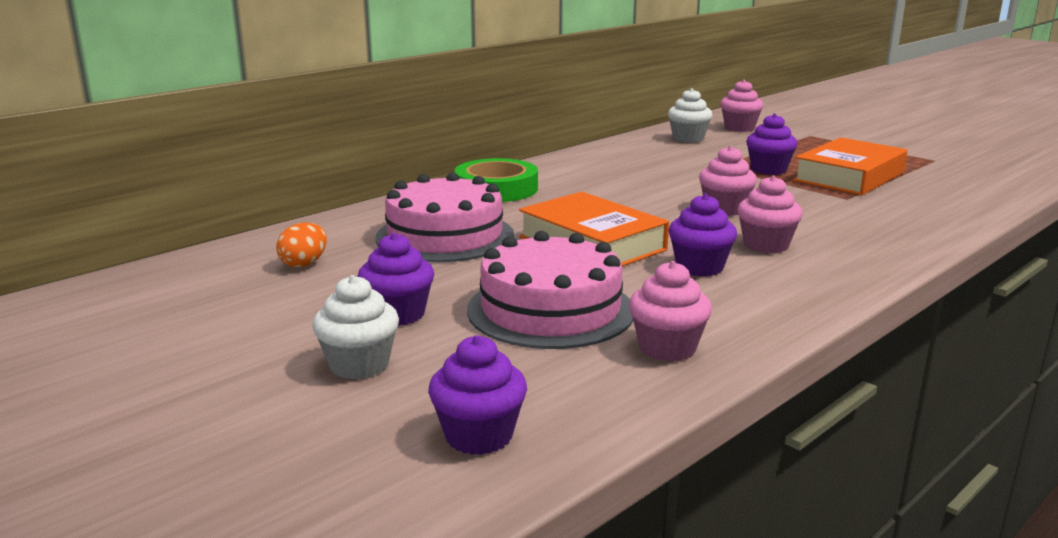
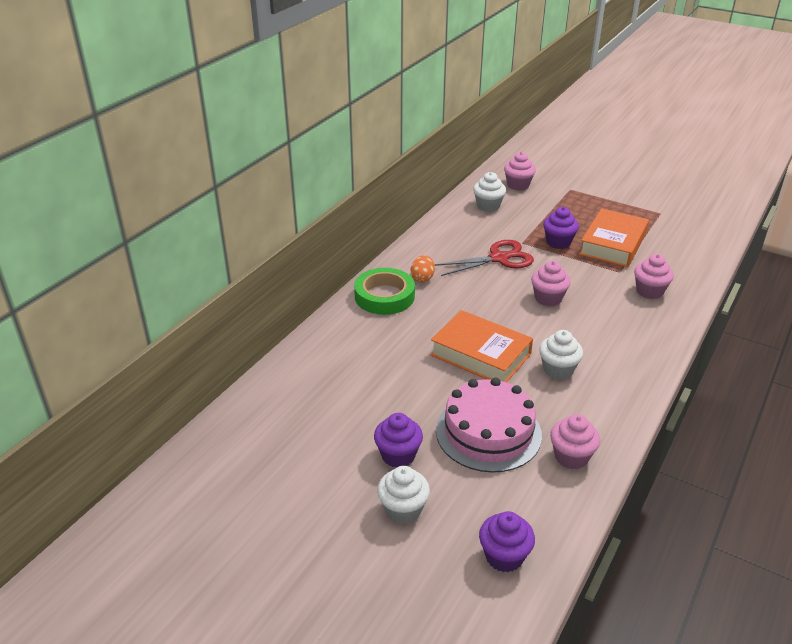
camera: 15 degrees left, 15 degrees up
(304, 264) = (304, 412): orange egg -> orange egg (422, 278)
(445, 236) = (380, 362): pink cake -> none
(675, 175) = (499, 258): none -> red scissors
(699, 267) = (558, 370): purple cupcake -> white cupcake
(766, 245) = (588, 338): pink cupcake -> pink cupcake (649, 291)

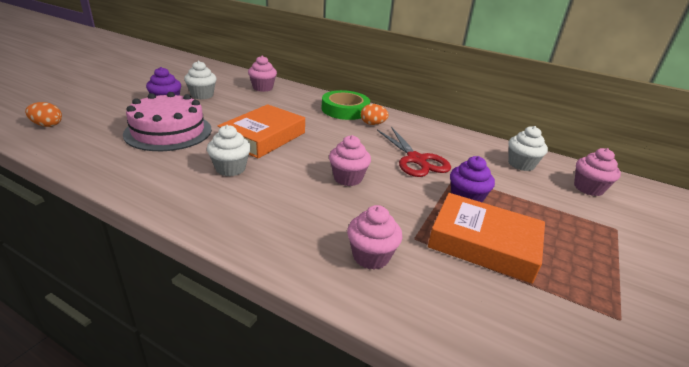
camera: 85 degrees right, 5 degrees down
(403, 509) = (118, 102): white cupcake -> white cupcake (202, 95)
(504, 556) = (47, 125): purple cupcake -> orange egg
(571, 457) = (116, 160): pink cupcake -> pink cupcake (263, 88)

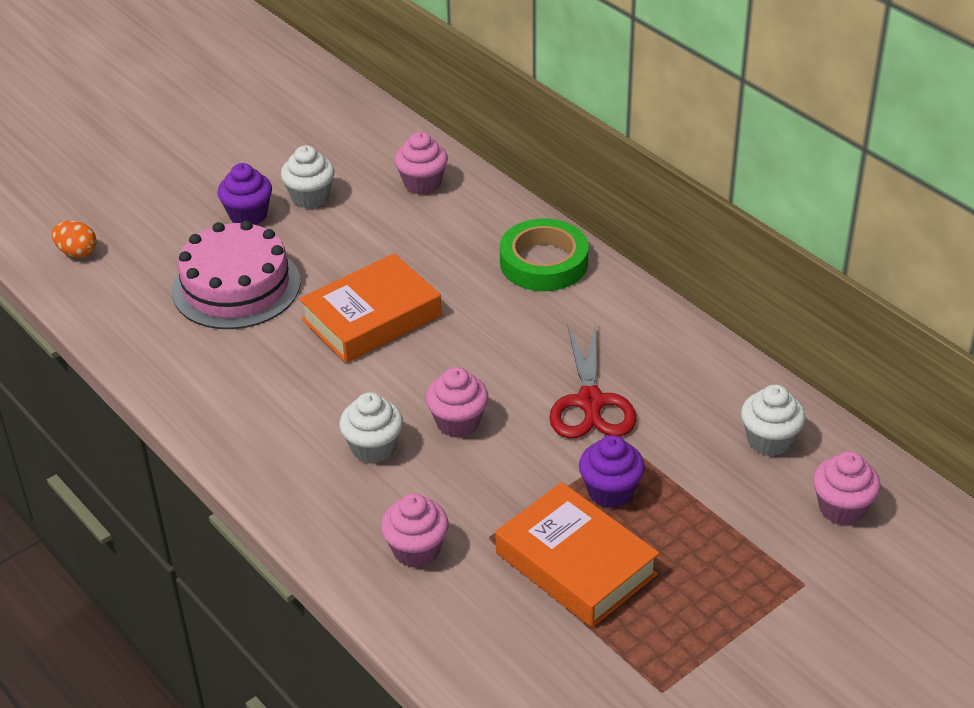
camera: 25 degrees right, 10 degrees up
(230, 169) = (300, 378): white cupcake -> white cupcake (373, 448)
(372, 124) = (571, 307): orange egg -> none

